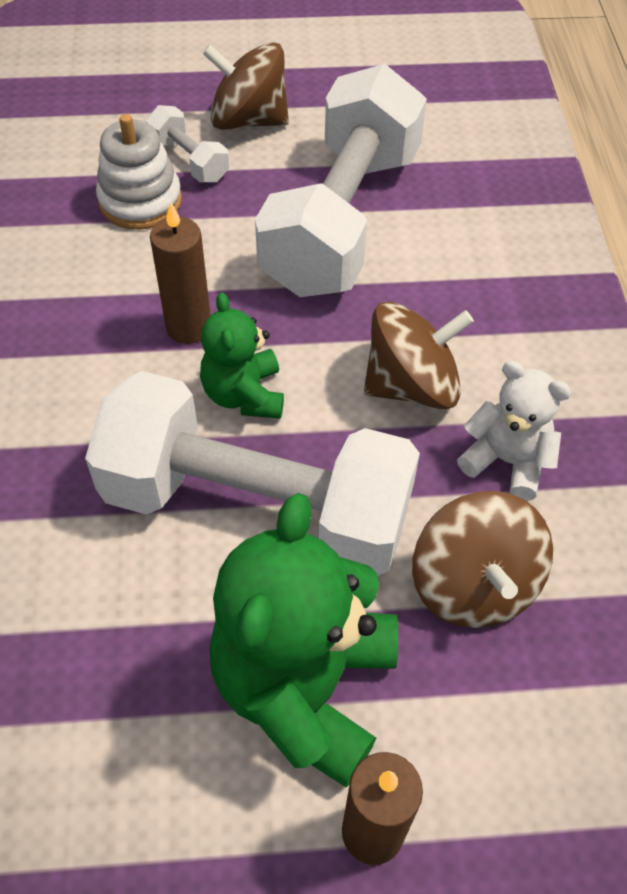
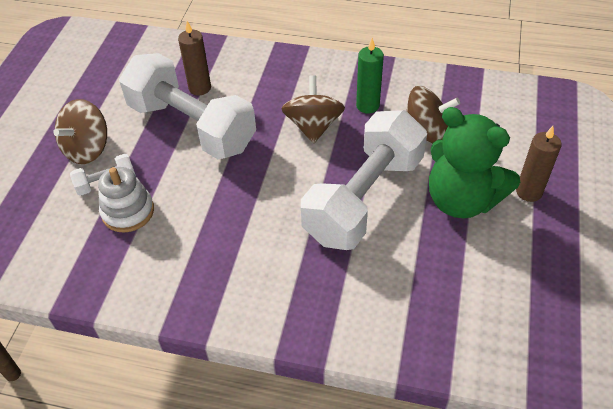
camera: 70 degrees left, 5 degrees down
(188, 327) = (238, 205): brown candle -> brown candle (200, 88)
(244, 394) = (294, 190): green teddy bear -> none
(506, 461) = (367, 105): white teddy bear -> green candle

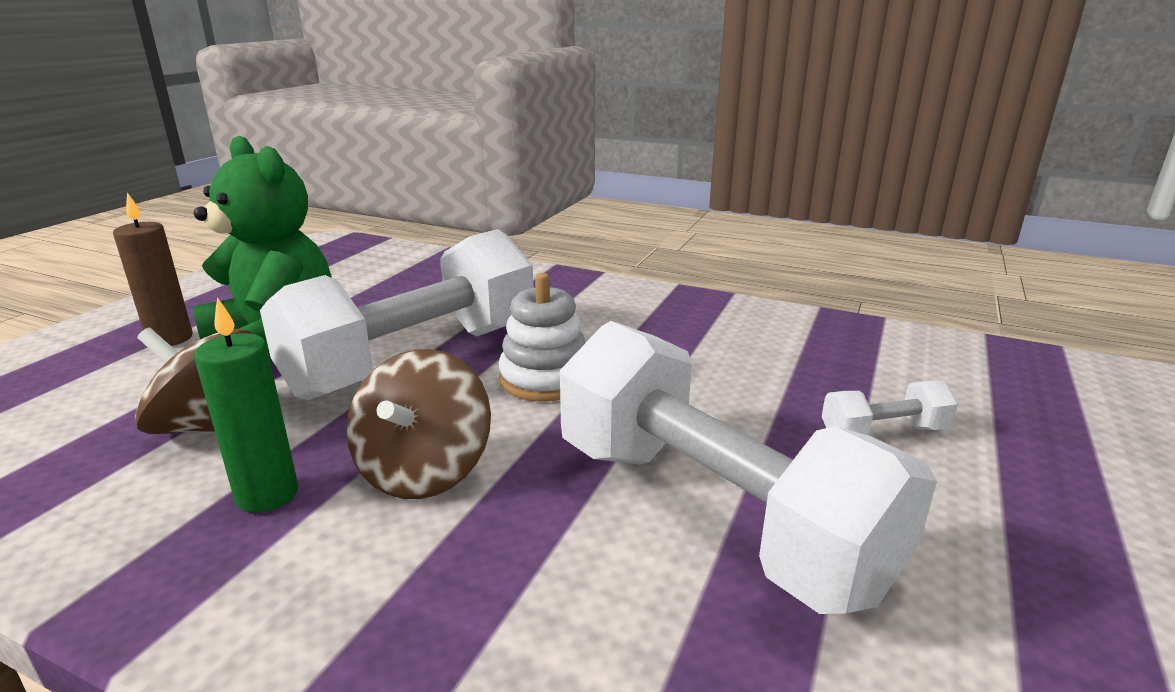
camera: 170 degrees left, 25 degrees down
(87, 149) = (969, 500): brown spinning top -> none
(128, 211) = (818, 389): white stacking toy -> white stacking toy (545, 379)
(200, 88) = (697, 625): brown candle -> none

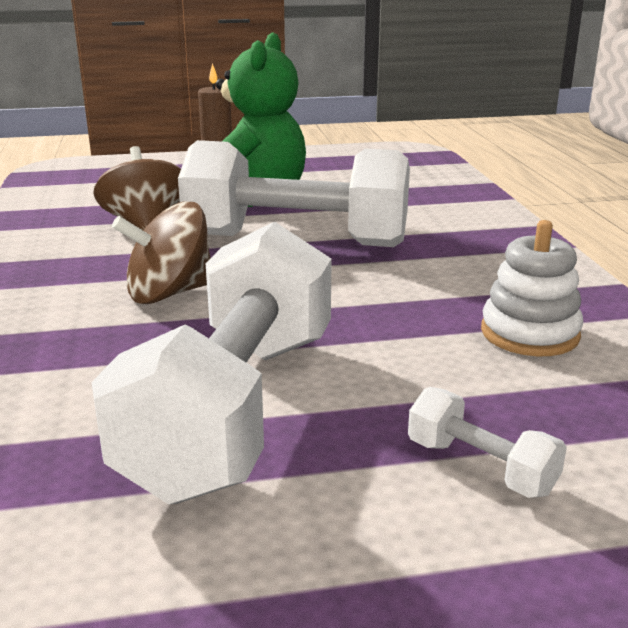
camera: 55 degrees right, 0 degrees up
(267, 494) = (99, 264): green candle -> none
(545, 379) = (337, 288): white stacking toy -> white stacking toy (529, 333)

